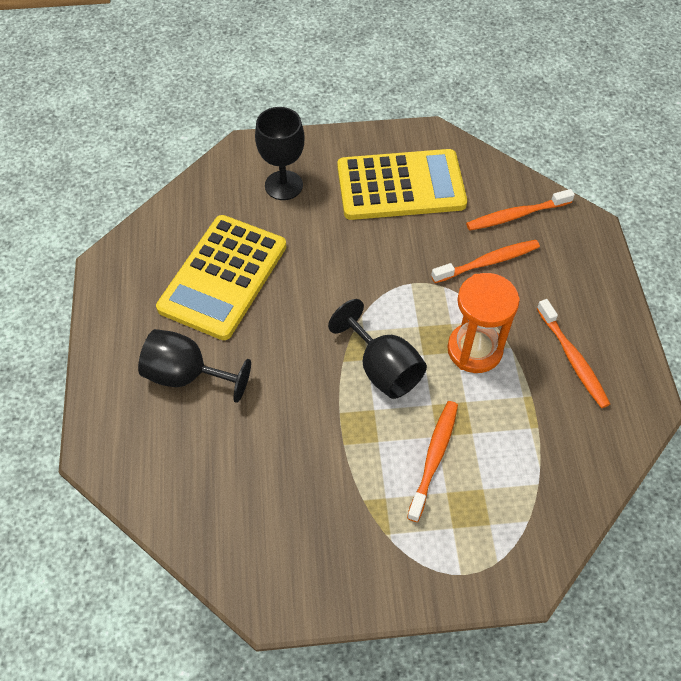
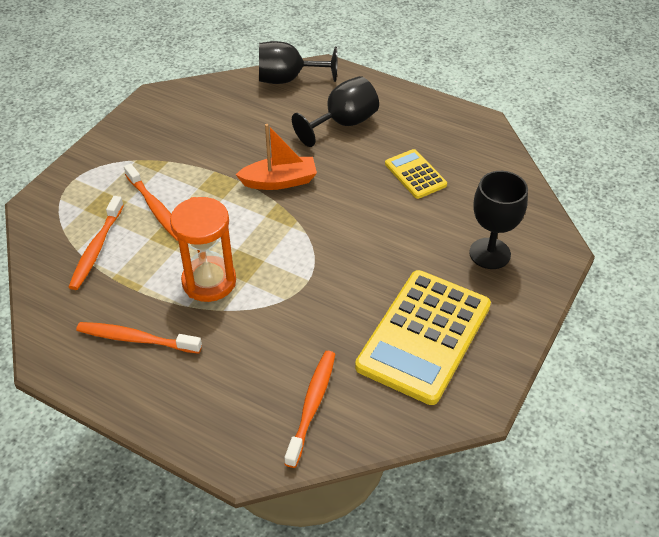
camera: 125 degrees right, 10 degrees down
(223, 277) = (415, 174): yellow calculator -> yellow calculator, size x0.50
(314, 377) = (279, 181): none -> orange boat
(383, 368) = (249, 220): black goblet -> black goblet (288, 79)
(488, 262) = (280, 346): orange toothbrush -> orange toothbrush (96, 249)

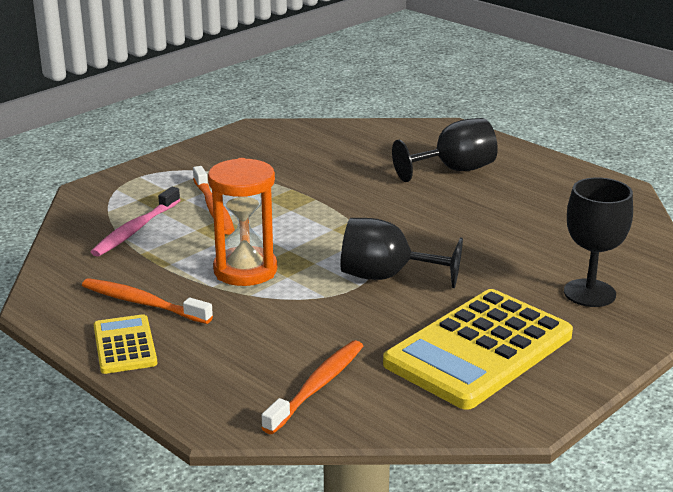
camera: 15 degrees right, 20 degrees down
(96, 249) = (135, 230): orange toothbrush -> pink toothbrush
(279, 181) = (361, 205): orange boat -> none
(288, 79) = (405, 131): black goblet -> black goblet (386, 276)
(415, 174) = (523, 218): yellow calculator -> yellow calculator (125, 345)

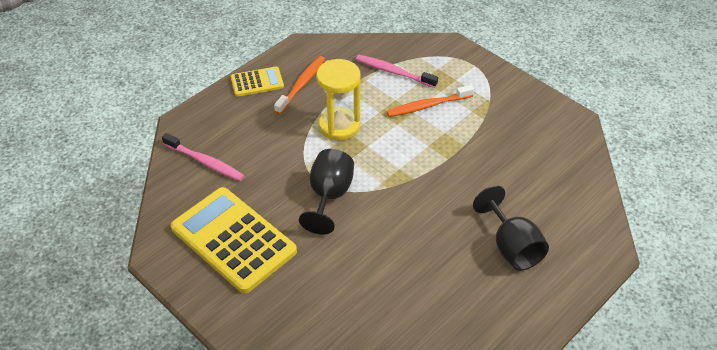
camera: 90 degrees right, 20 degrees up
(245, 270) = (339, 126): orange hourglass -> yellow hourglass
(317, 386) = (205, 162): orange toothbrush -> pink toothbrush
(589, 293) = (301, 314): black goblet -> none

